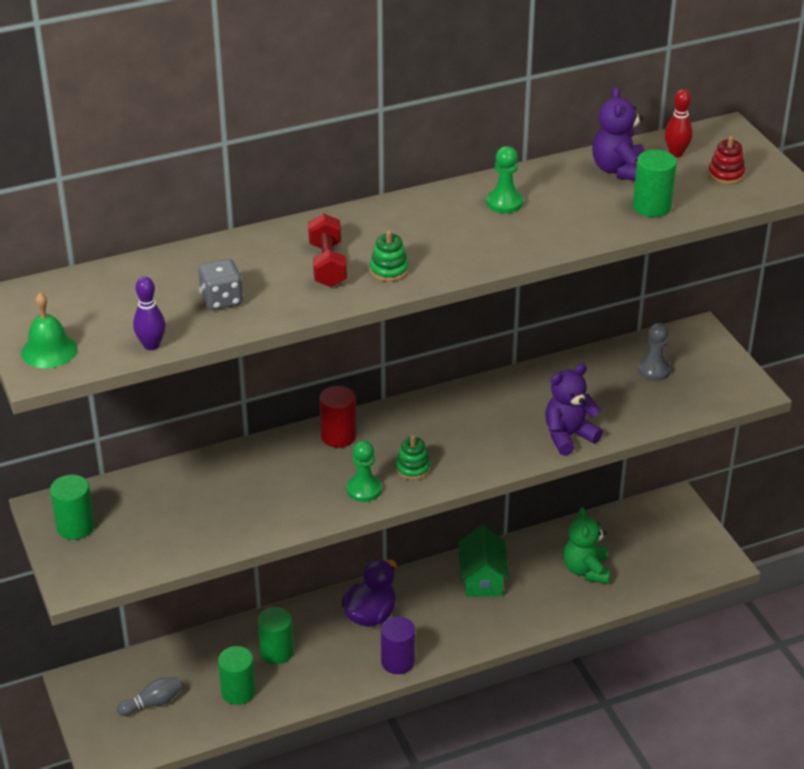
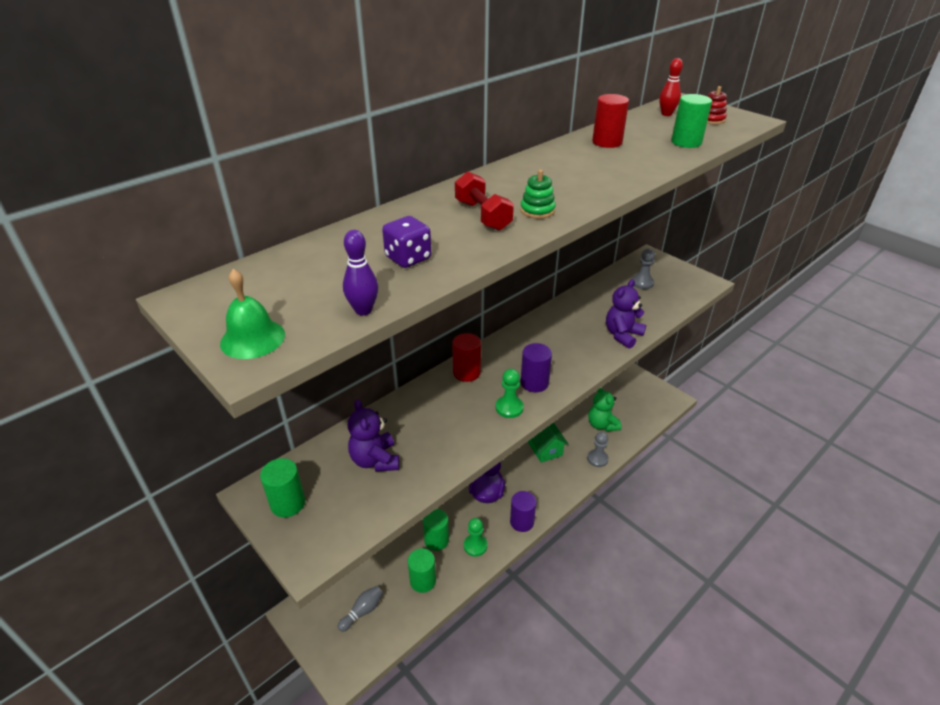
camera: 20 degrees left, 0 degrees up
(221, 300) = (408, 258): grey dice -> purple dice
(413, 468) = (534, 383): green stacking toy -> purple cylinder
(504, 203) = (583, 156): green pawn -> green pawn (475, 546)
(550, 613) = (597, 459): none -> grey pawn
(553, 187) = (607, 142): none -> red cylinder
(619, 170) = (640, 127): purple teddy bear -> purple teddy bear (375, 460)

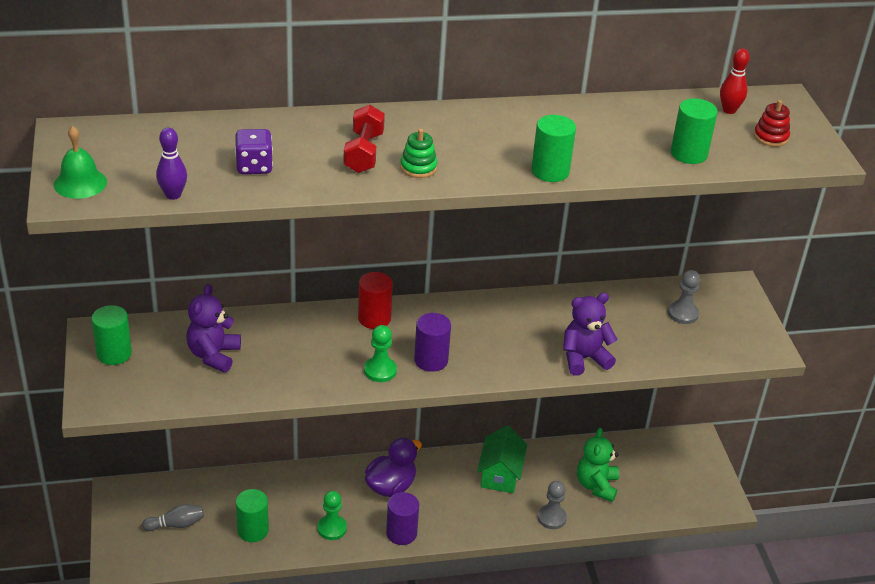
camera: 30 degrees right, 0 degrees up
(436, 540) = (298, 502): green cylinder -> green cylinder (550, 171)
(607, 142) = (600, 120): red cylinder -> none

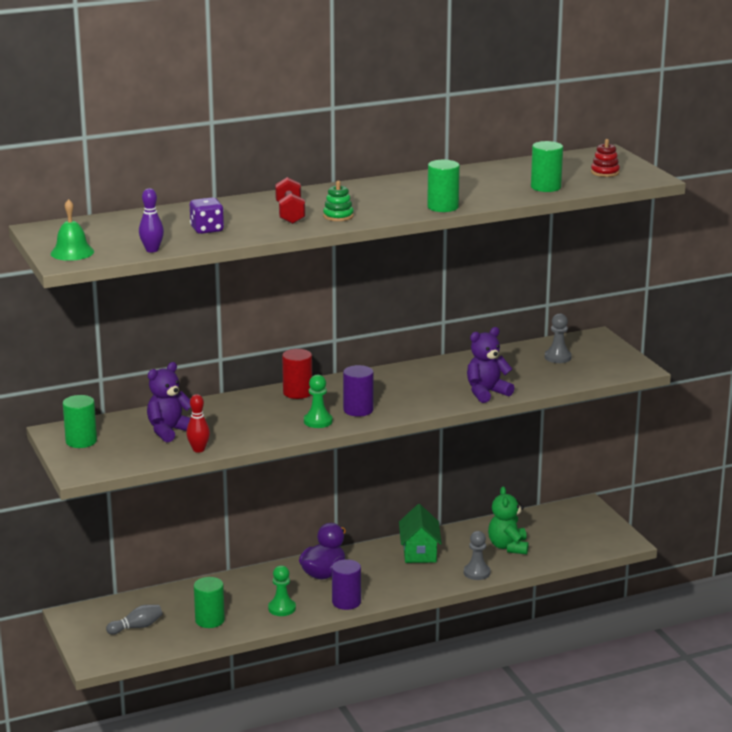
camera: 10 degrees left, 15 degrees down
(213, 355) = (169, 431): purple teddy bear -> purple teddy bear turned 45 degrees clockwise
(729, 110) = (566, 162): red bowling pin -> red bowling pin (198, 449)

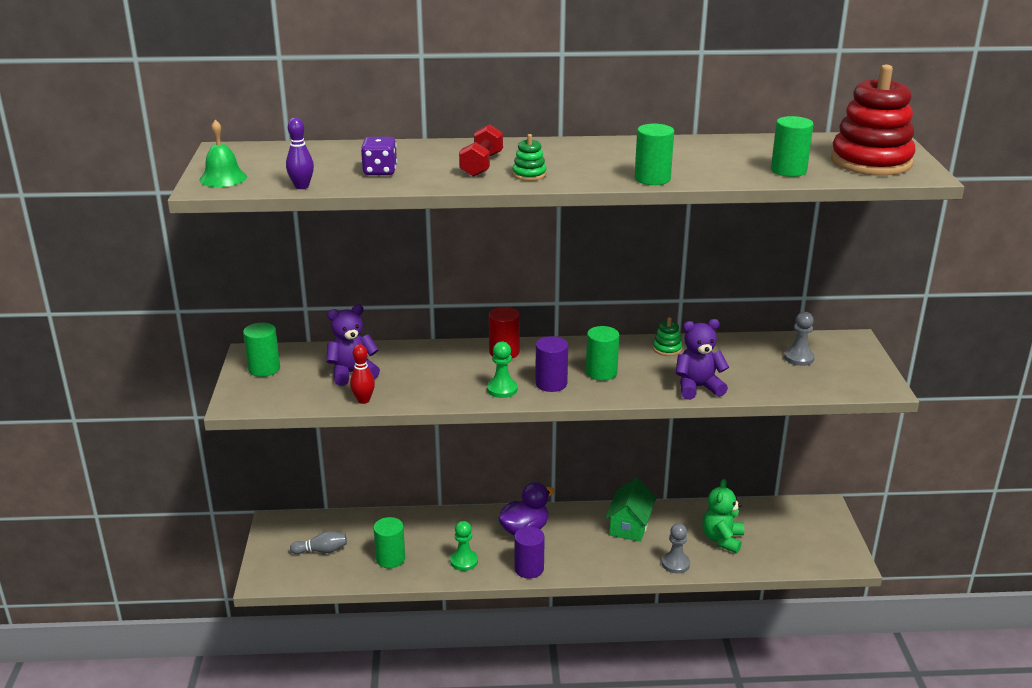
camera: 20 degrees right, 5 degrees up
(396, 395) = (601, 372): none -> green cylinder
(441, 368) = (667, 349): none -> green stacking toy
(605, 172) = (871, 162): red stacking toy -> red stacking toy, size x2.39

